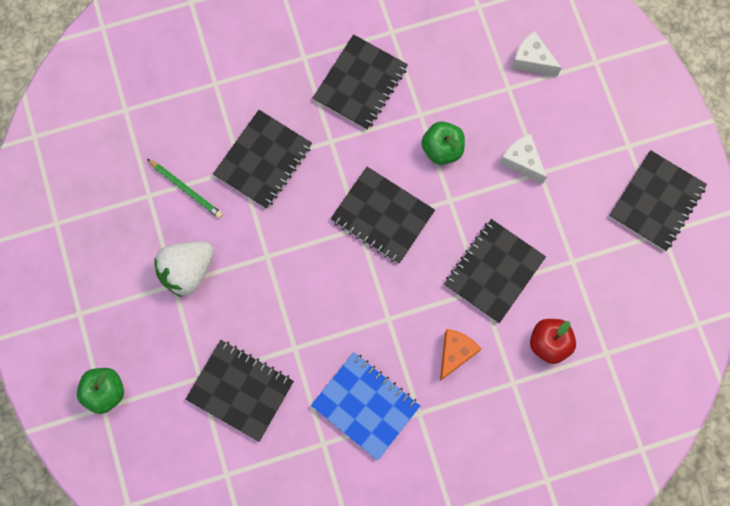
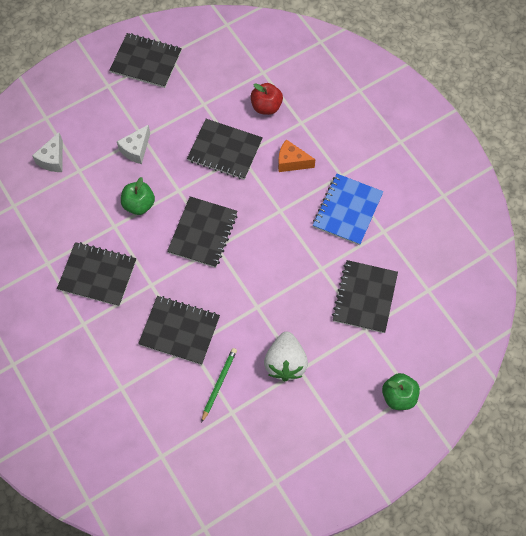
camera: 105 degrees left, 10 degrees down
(187, 271) = (285, 362): white strawberry -> white strawberry turned 60 degrees clockwise

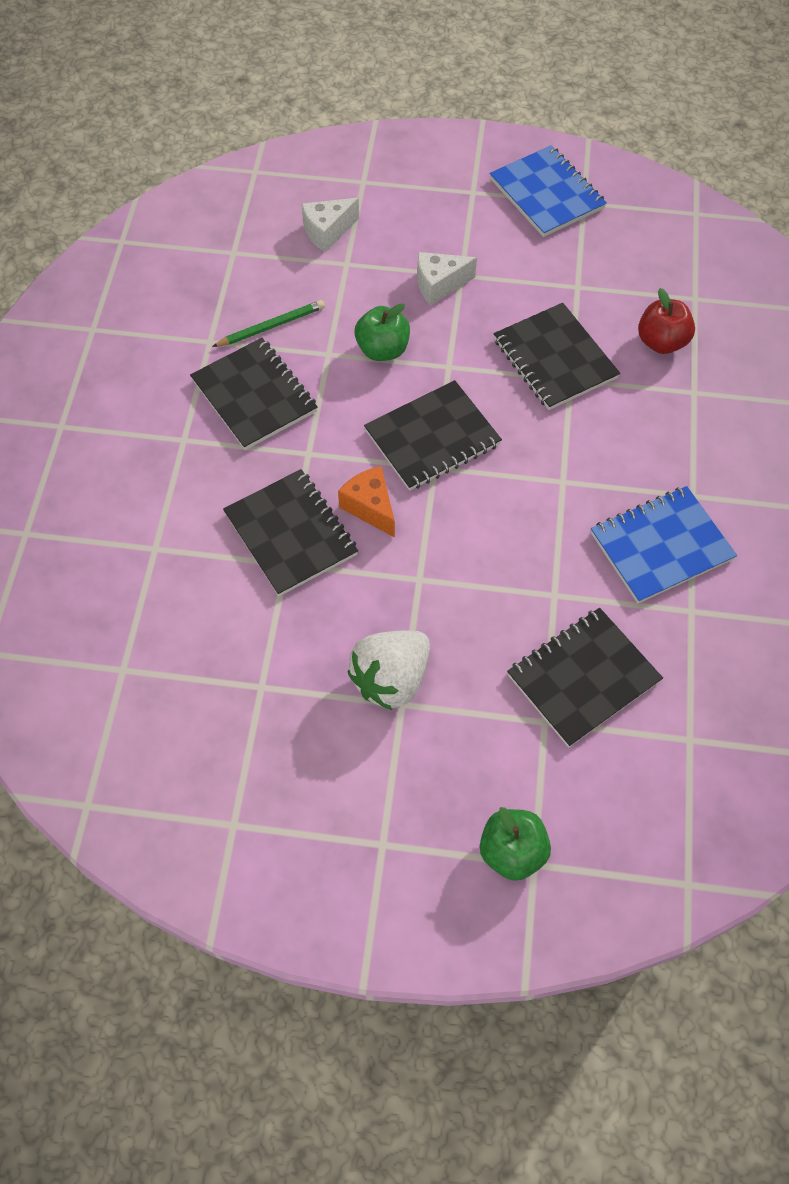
camera: 40 degrees right, 5 degrees down
(146, 62) = (546, 194): black notebook -> blue notebook
(219, 384) = (278, 638): green pencil -> green pencil (271, 326)
(291, 162) = (635, 432): orange cheese -> orange cheese (370, 507)

